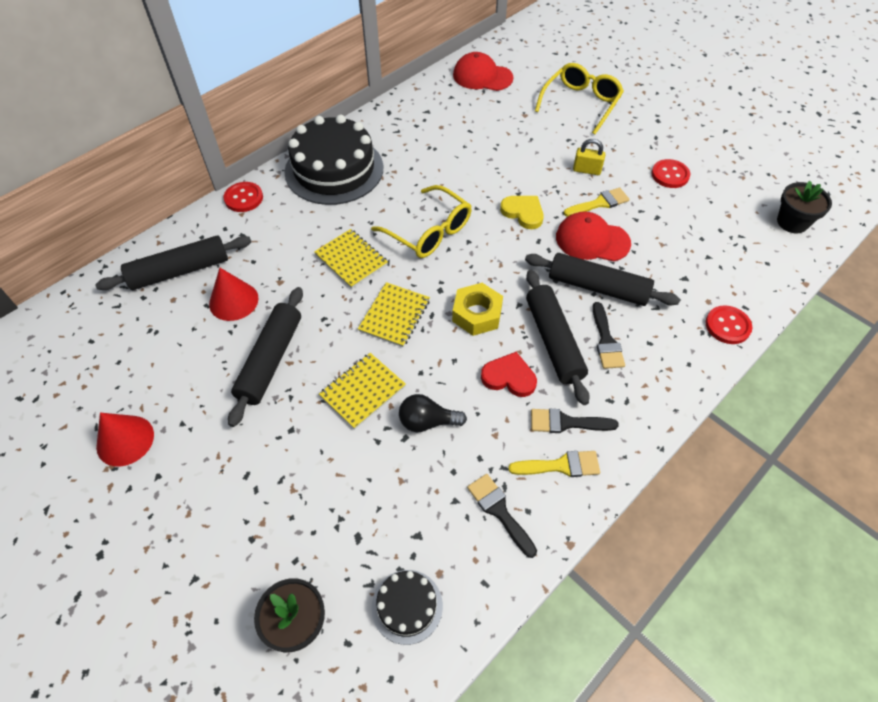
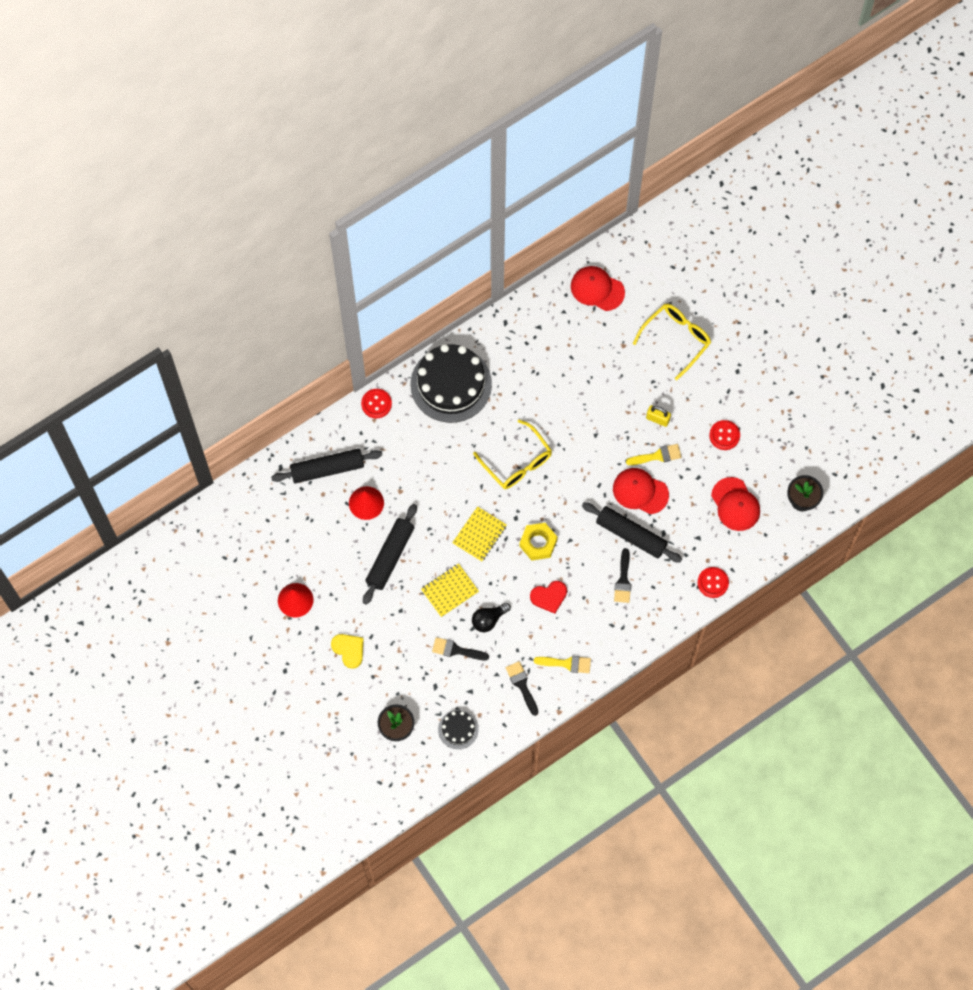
camera: 10 degrees right, 15 degrees up
(351, 260) = (454, 479): yellow notebook -> none
(427, 422) = (488, 620): black light bulb -> black light bulb turned 45 degrees counterclockwise
(509, 377) = (549, 597): red heart -> red heart turned 135 degrees clockwise
(523, 213) = (594, 455): yellow heart -> yellow heart (349, 650)
(553, 341) = (586, 574): black rolling pin -> none
(566, 422) = (578, 635): black brush -> black brush (456, 650)
(715, 237) = (735, 504): none -> red cap

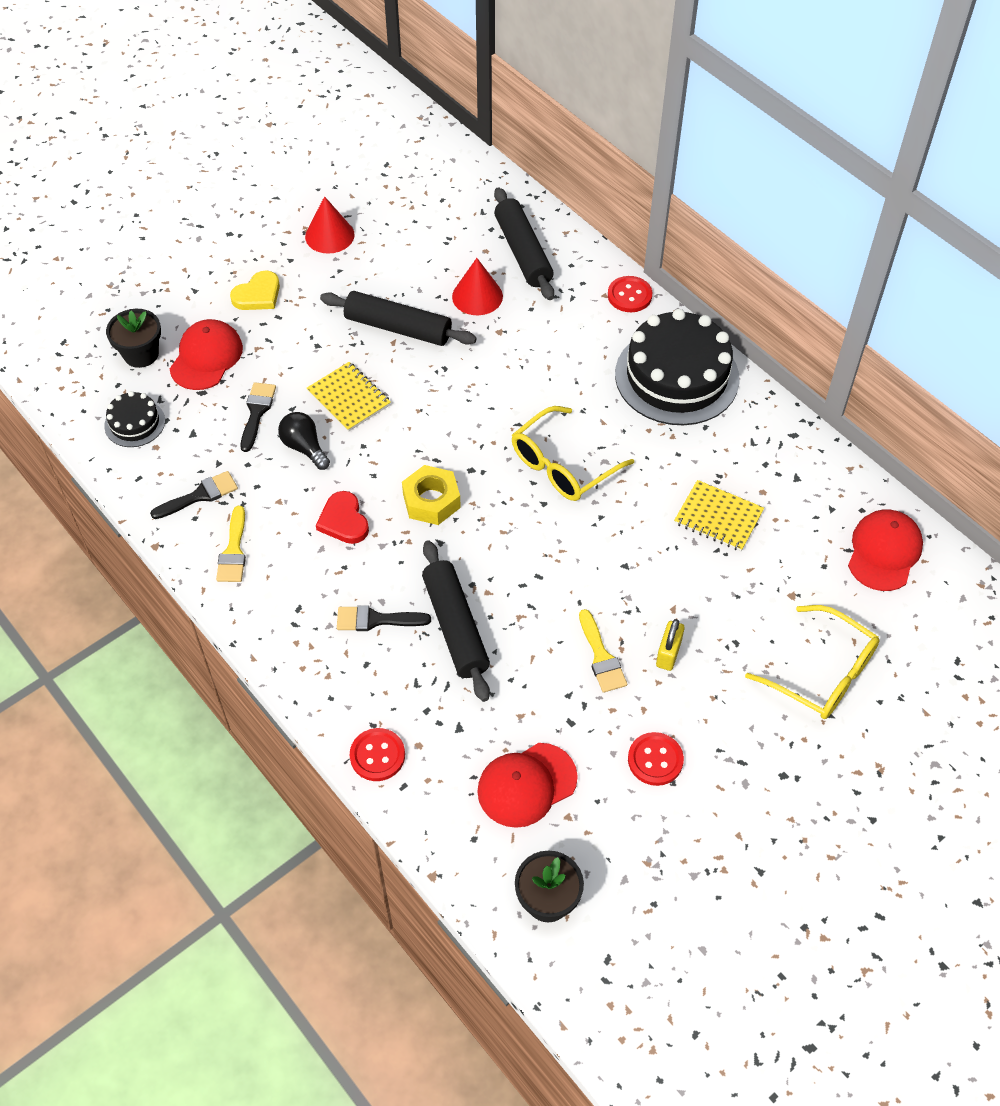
camera: 85 degrees right, 15 degrees down
(479, 535) = (439, 427): yellow notebook -> yellow notebook (718, 517)
(631, 535) = (455, 626): black rolling pin -> black rolling pin turned 45 degrees counterclockwise
(640, 491) = (534, 635): red cap -> red cap (206, 357)

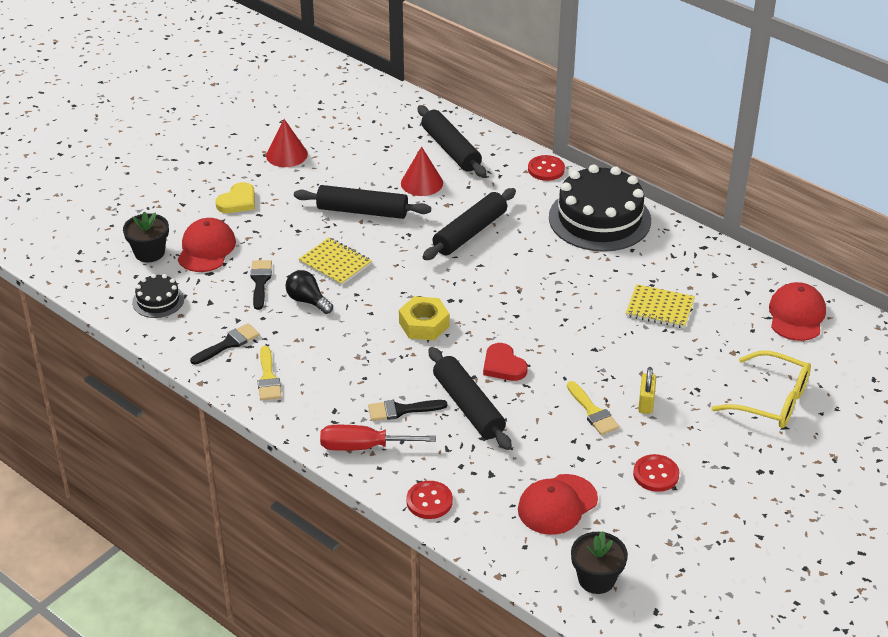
camera: 10 degrees left, 15 degrees down
(319, 665) = (363, 447): none -> red screwdriver
(343, 521) = (355, 346): red heart -> red heart (503, 365)
(517, 376) = (470, 233): none -> black rolling pin
(562, 465) = (524, 288): yellow glasses -> none

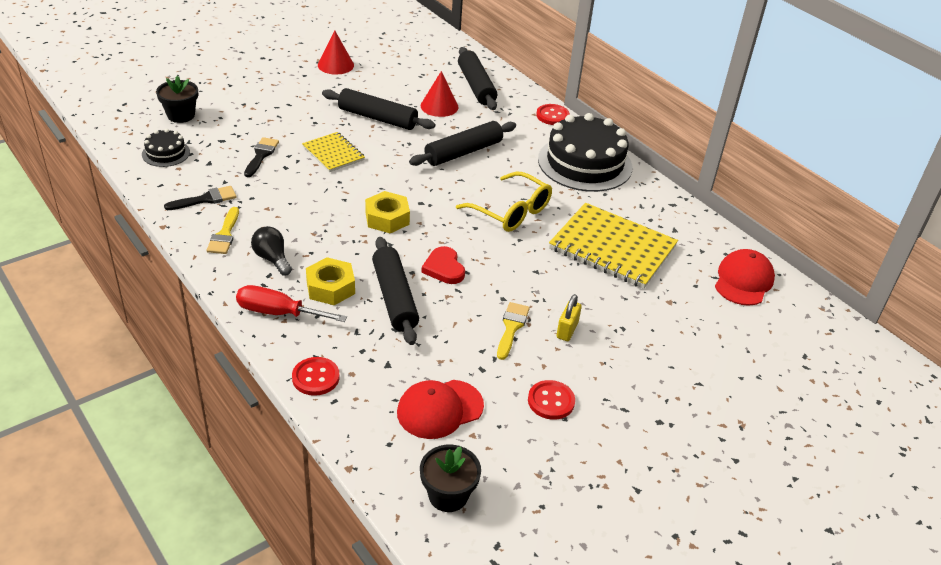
camera: 10 degrees right, 0 degrees up
(206, 249) = (230, 121): red cap -> none
(237, 201) = (276, 91): yellow heart -> none
(307, 301) = (293, 178): black light bulb -> black light bulb (272, 259)
(401, 410) = (330, 287): black brush -> yellow nut
(593, 412) = (511, 327): yellow brush -> yellow brush turned 150 degrees counterclockwise
(659, 308) = (612, 248): yellow notebook -> yellow notebook, size x1.80
(772, 401) = (694, 355): yellow glasses -> yellow glasses (511, 212)

